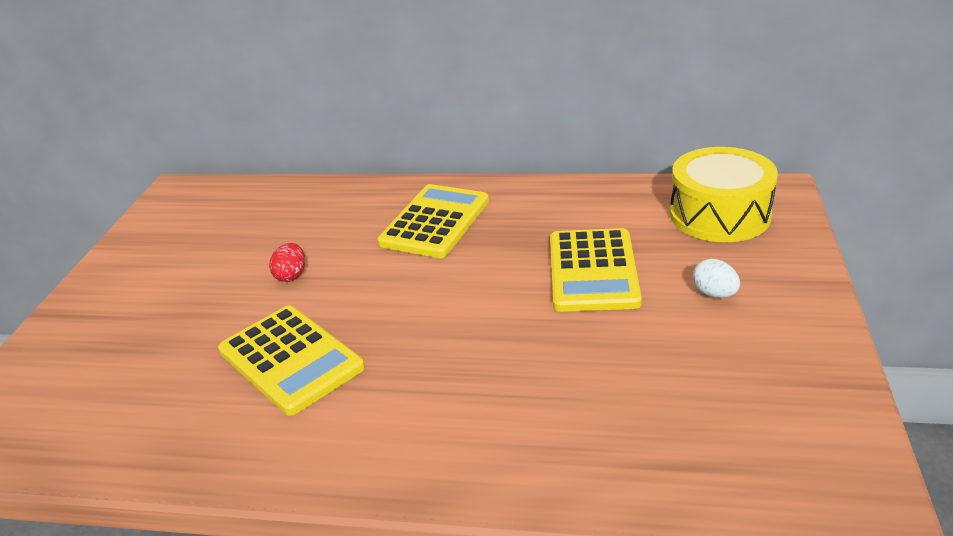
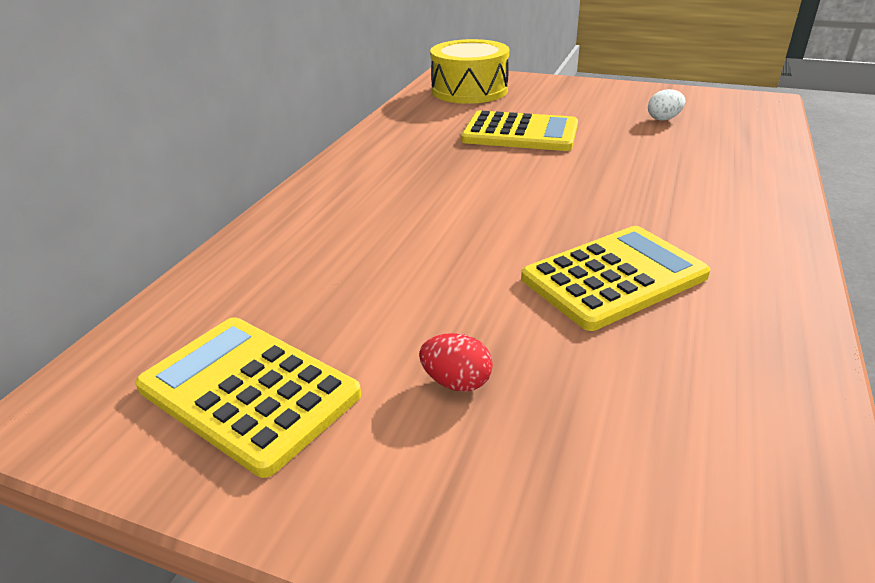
camera: 80 degrees left, 0 degrees up
(291, 275) = (441, 278): red egg -> red egg (456, 382)
(435, 222) = (388, 188): yellow calculator -> yellow calculator (248, 392)
(714, 294) = (568, 104): white egg -> white egg (664, 119)

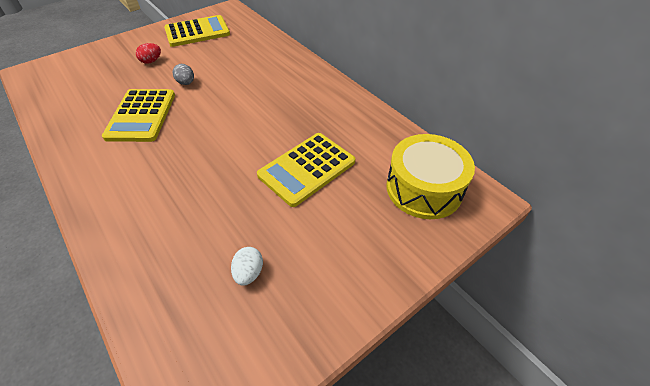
camera: 120 degrees right, 15 degrees up
(476, 283) = (186, 83): none -> grey egg

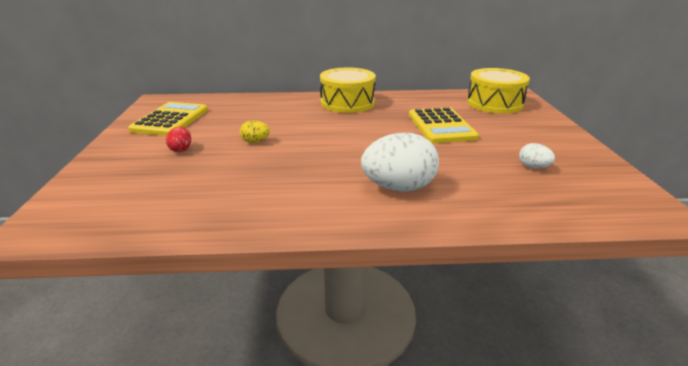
camera: 55 degrees left, 20 degrees down
(141, 115) = (276, 171): yellow calculator -> none
(147, 189) = (398, 188): none -> white egg
(186, 83) = (255, 141): grey egg -> yellow egg
(312, 89) = (347, 103): none -> yellow drum

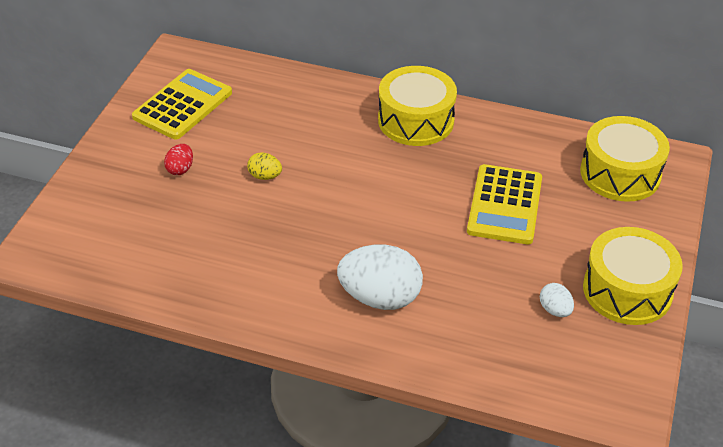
camera: 20 degrees right, 15 degrees up
(565, 148) = (627, 290): none -> yellow drum

